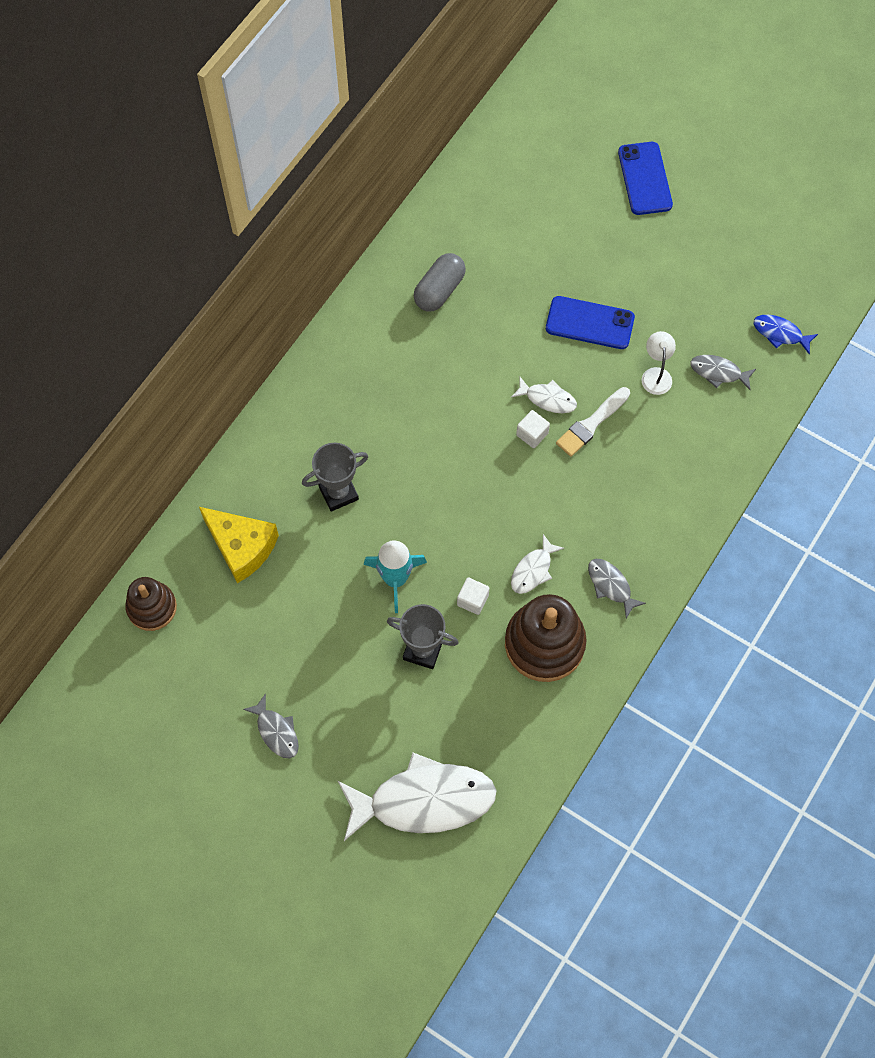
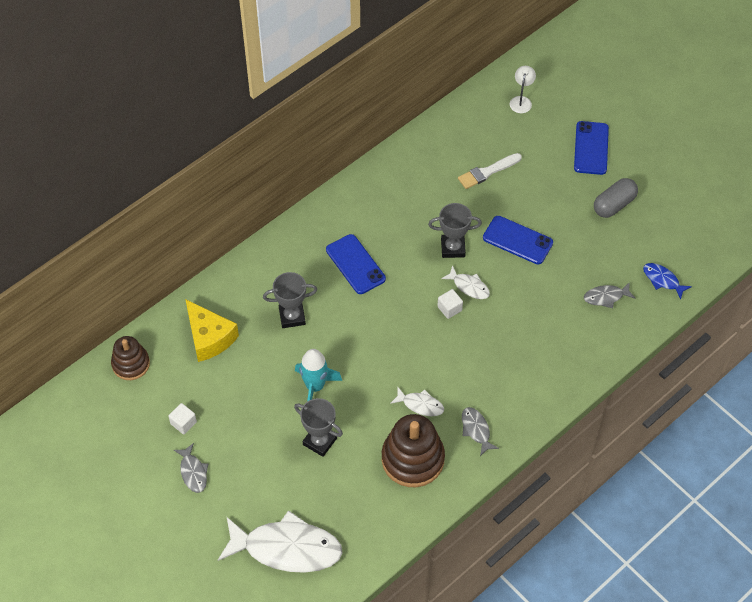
camera: 15 degrees right, 10 degrees down
(397, 403) = (355, 264): none -> blue phone
(439, 290) = (411, 193): grey capsule -> grey capsule (614, 205)
(472, 600) = (368, 415): white cube -> white cube (183, 423)
(512, 352) = (453, 248): none -> grey trophy
(533, 570) = (420, 405): white fish -> white fish turned 120 degrees counterclockwise
(591, 424) = (497, 312): white brush -> white brush (487, 172)
(656, 375) = (557, 288): white lamp -> white lamp (521, 101)
(718, 372) = (606, 297): grey fish -> grey fish turned 45 degrees counterclockwise

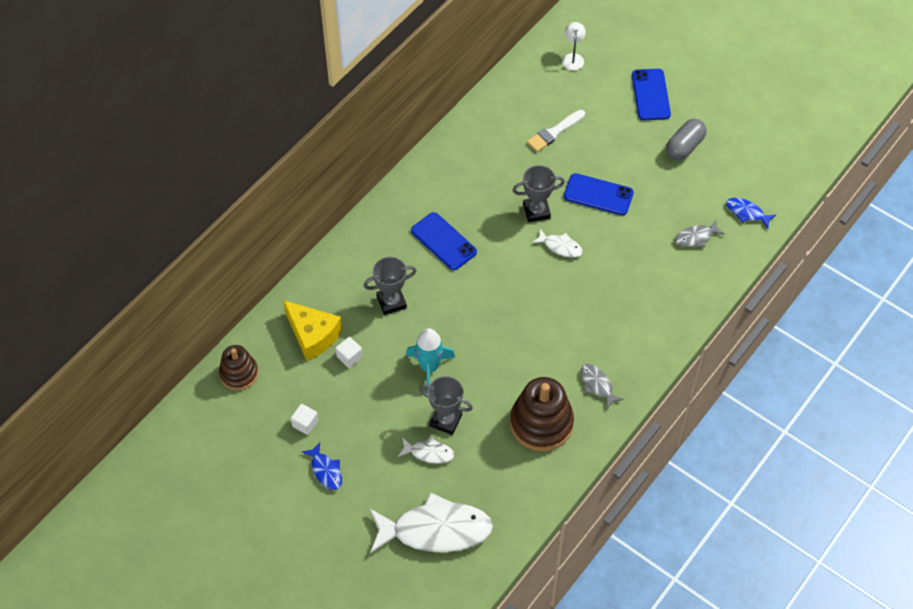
camera: 10 degrees left, 0 degrees up
(193, 472) = (326, 470): grey fish -> blue fish
(420, 405) = (537, 369): white fish -> white fish (429, 453)
(449, 308) = (546, 271): white cube -> white cube (349, 357)

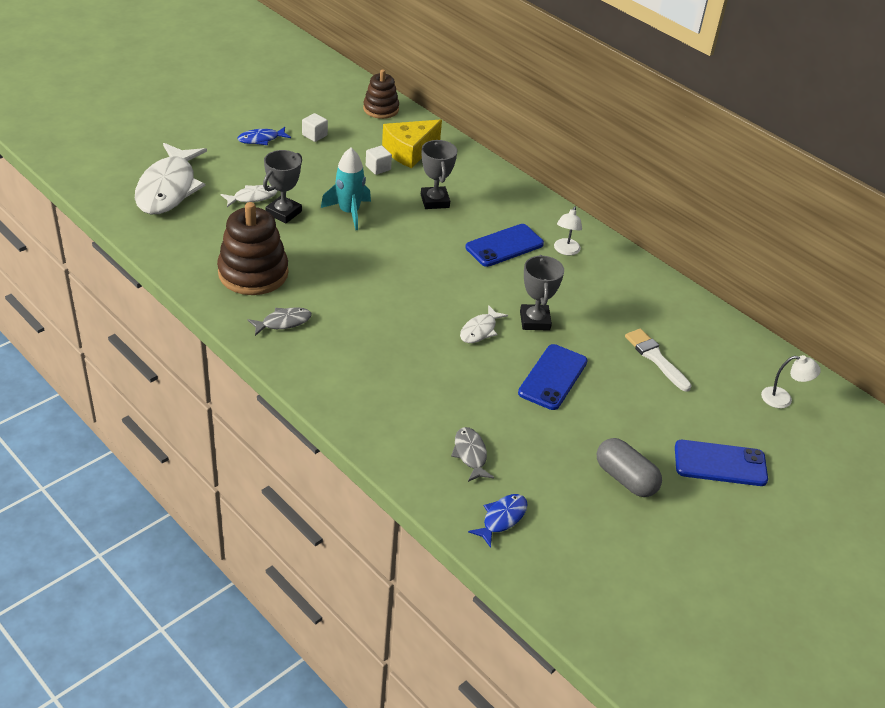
camera: 95 degrees right, 15 degrees down
(429, 453) = (252, 197): white fish -> white fish turned 135 degrees counterclockwise
(437, 197) = (565, 251): none -> white lamp

